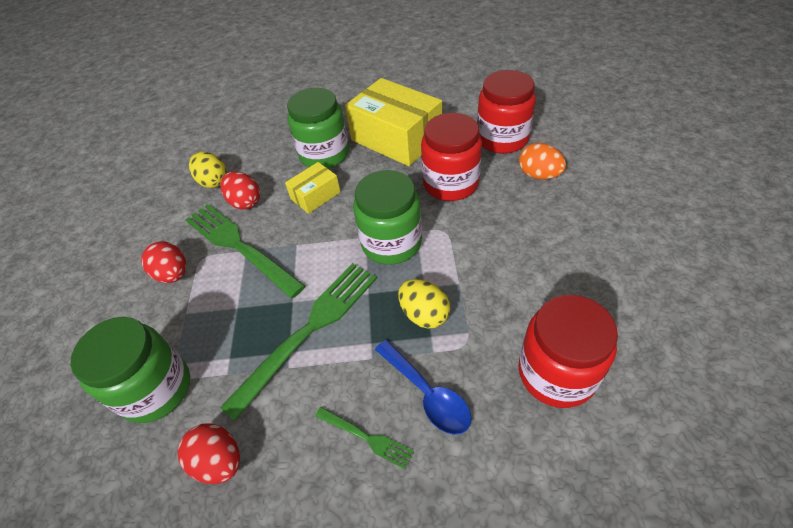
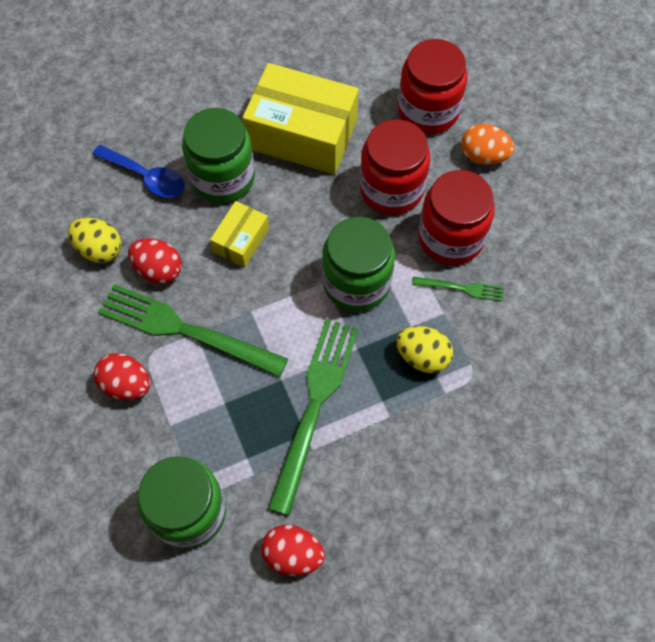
camera: 25 degrees left, 15 degrees up
(367, 437) = (417, 491): green fork -> green fork (462, 288)
(427, 394) = (455, 435): blue spoon -> blue spoon (146, 177)
(556, 373) = (560, 381): red jar -> red jar (450, 238)

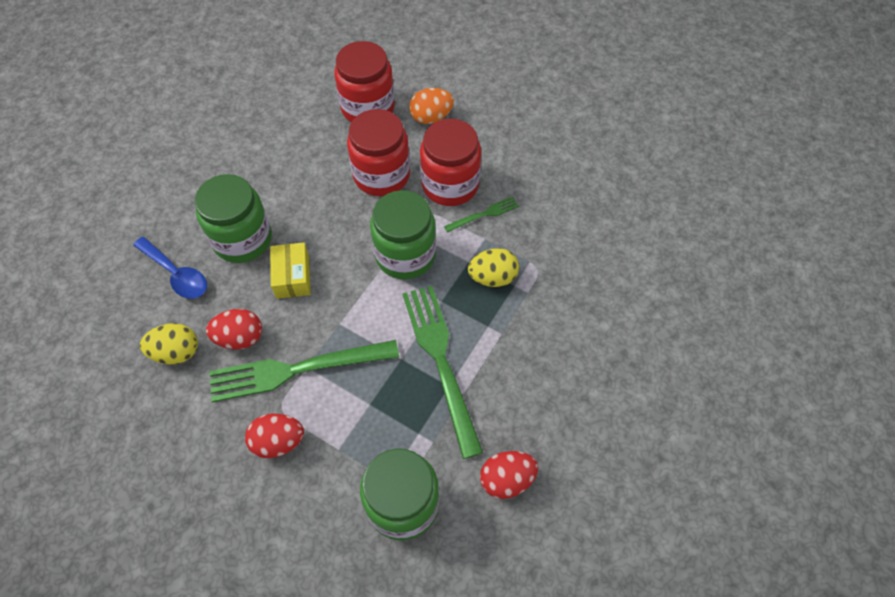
camera: 35 degrees left, 5 degrees down
(146, 177) = (176, 274): blue spoon -> blue spoon turned 45 degrees clockwise
(302, 134) = (283, 174): yellow box -> none

